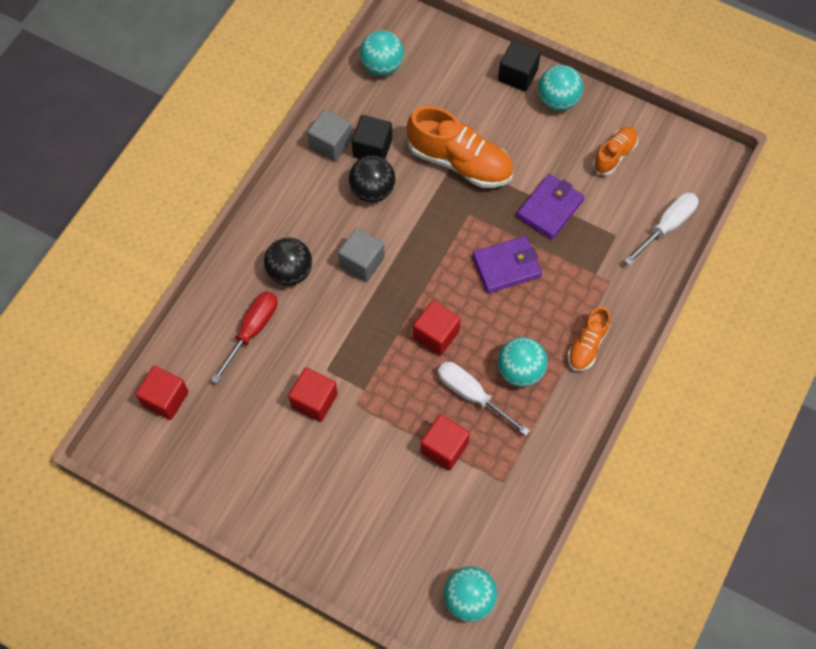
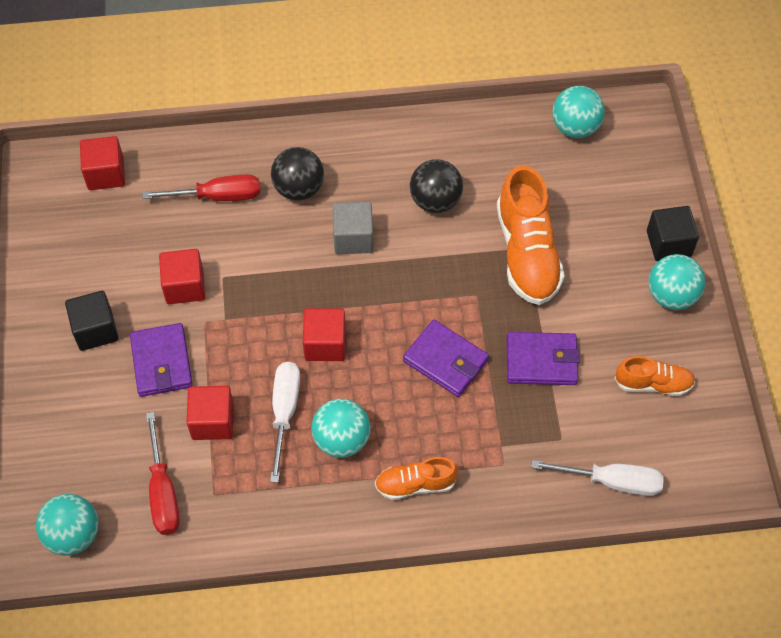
camera: 55 degrees right, 5 degrees down
(330, 144) = (456, 138): grey cube -> none
(368, 455) = (161, 362): none -> purple wallet
(372, 148) = (480, 173): black cube -> black cube (95, 330)
(477, 515) = (163, 491): none -> red screwdriver

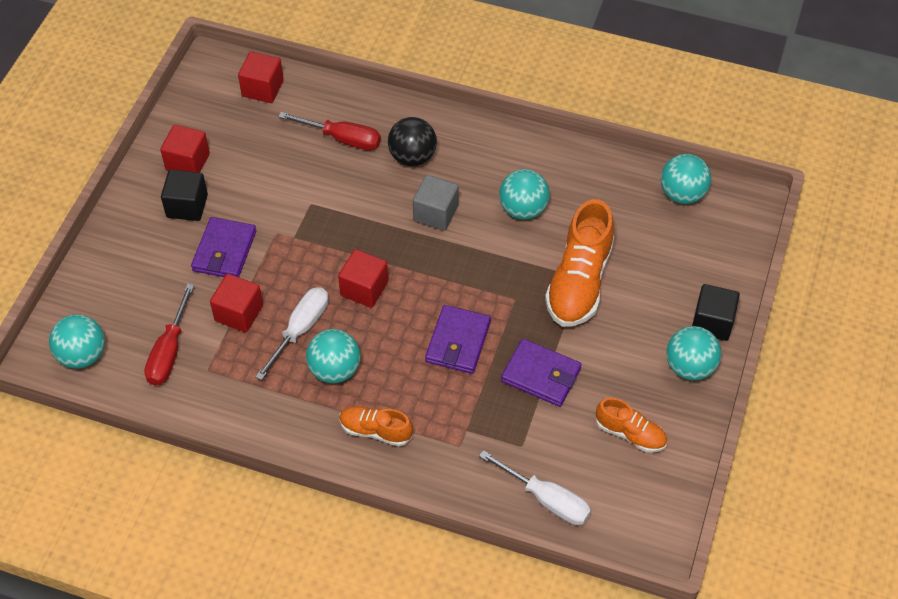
camera: 25 degrees right, 5 degrees down
(185, 286) = (276, 199): red cube -> red cube (188, 162)
(435, 200) = (523, 209): black ball -> turquoise ball
(445, 360) = (458, 342): purple wallet -> purple wallet turned 45 degrees clockwise

